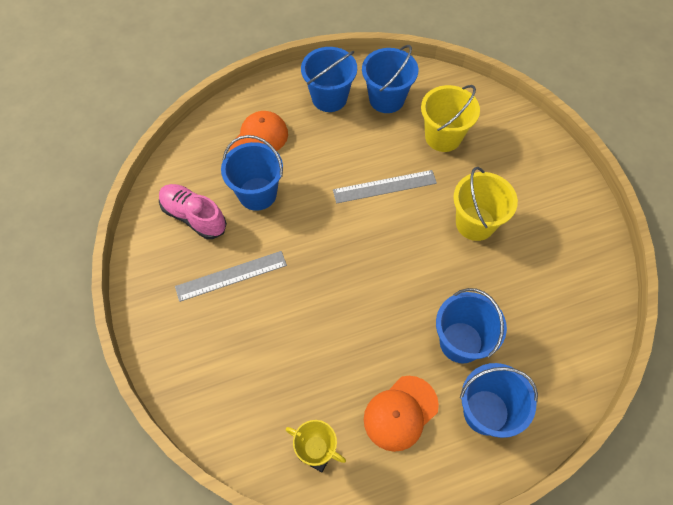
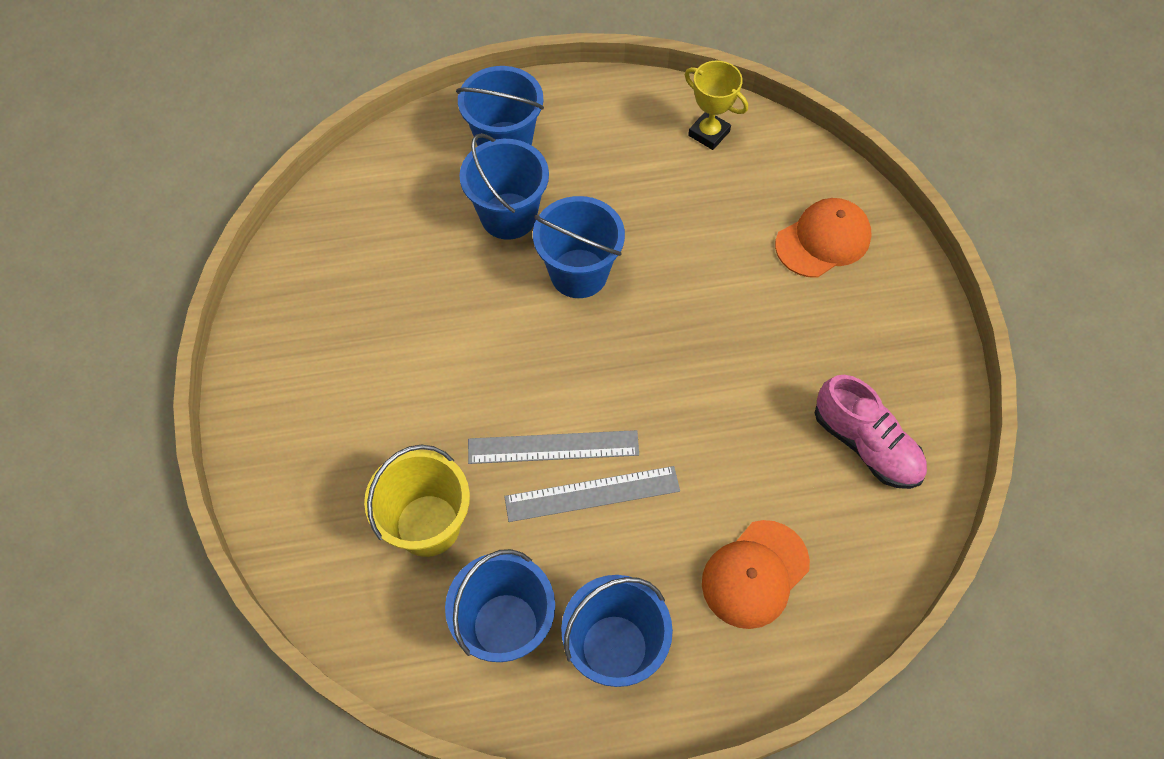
camera: 170 degrees left, 0 degrees up
(231, 276) = (806, 344): grey ruler -> grey ruler (592, 494)
(257, 194) = (762, 468): blue bucket -> blue bucket (578, 273)
(400, 413) = (605, 156): orange cap -> orange cap (823, 240)
(475, 223) = (431, 365): yellow bucket -> none

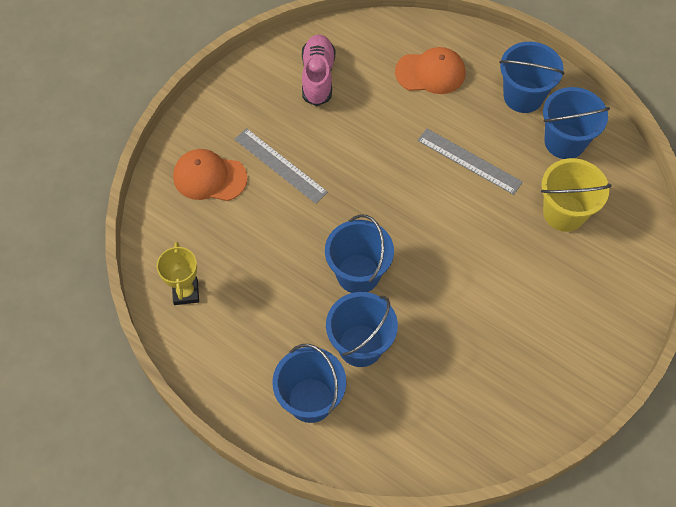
camera: 135 degrees left, 0 degrees up
(553, 447) = (466, 197): grey ruler -> grey ruler (280, 165)

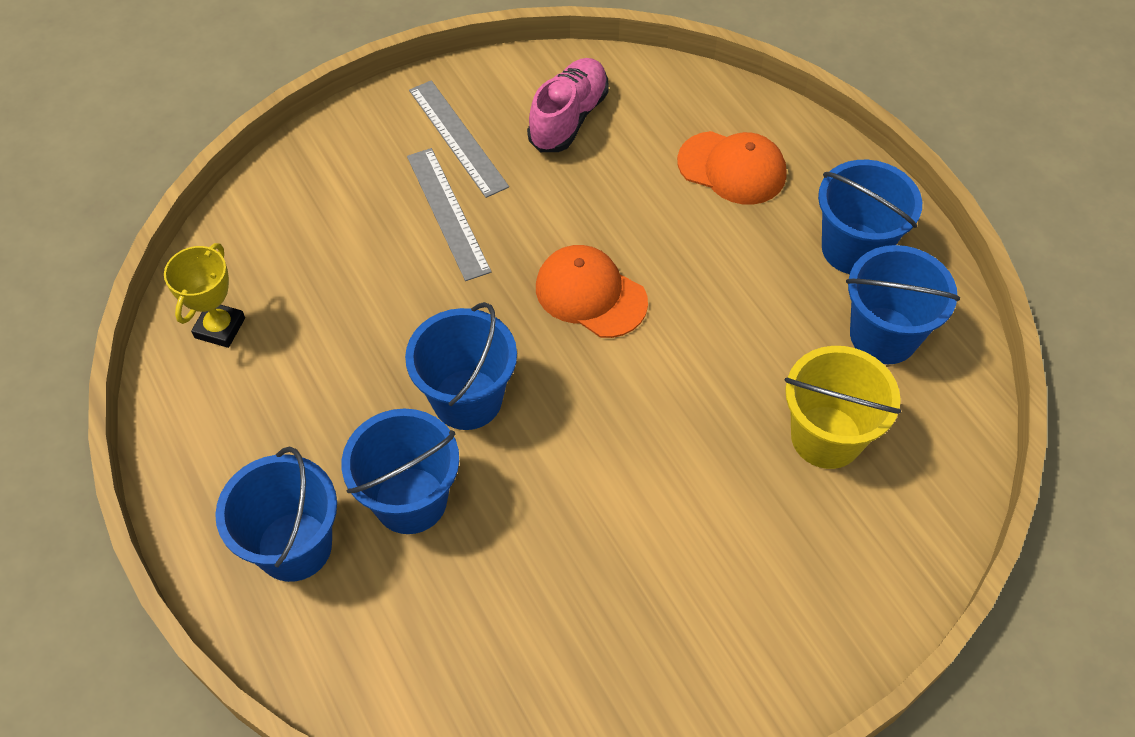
camera: 25 degrees right, 5 degrees down
(209, 177) = (344, 192): orange cap -> orange cap (590, 294)
(469, 161) = (720, 308): grey ruler -> grey ruler (458, 137)

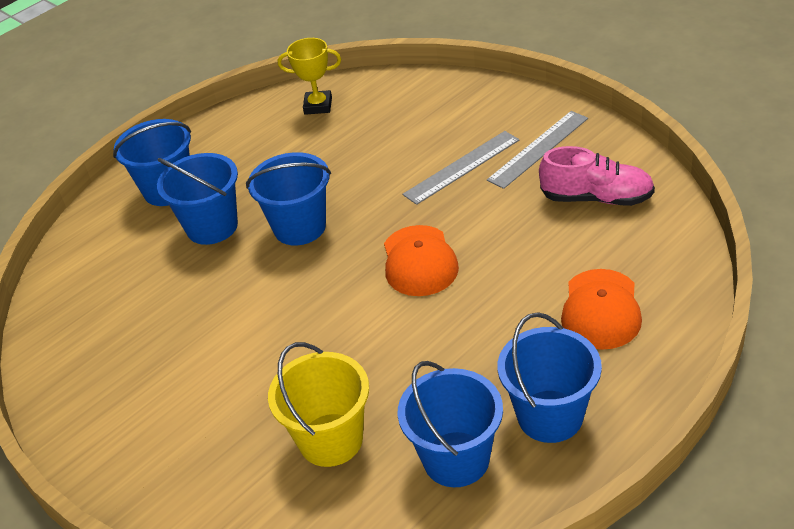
camera: 80 degrees right, 15 degrees down
(590, 294) = (419, 261): orange cap -> orange cap turned 150 degrees clockwise

